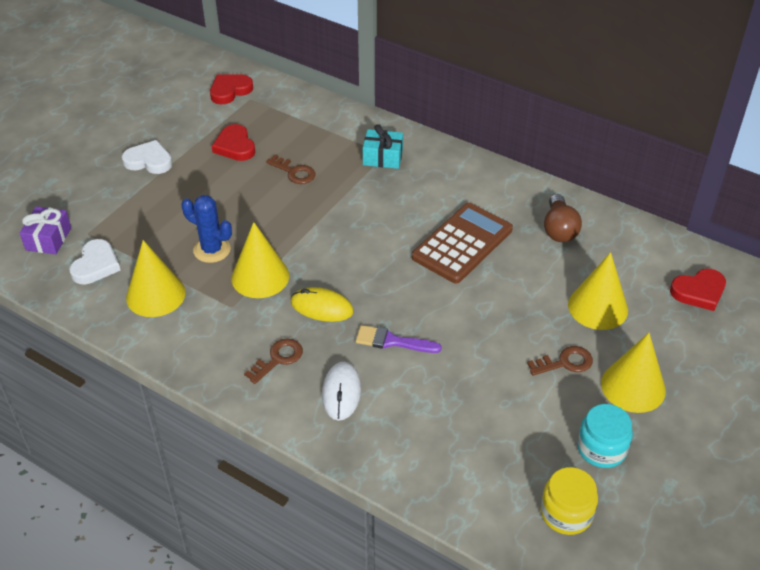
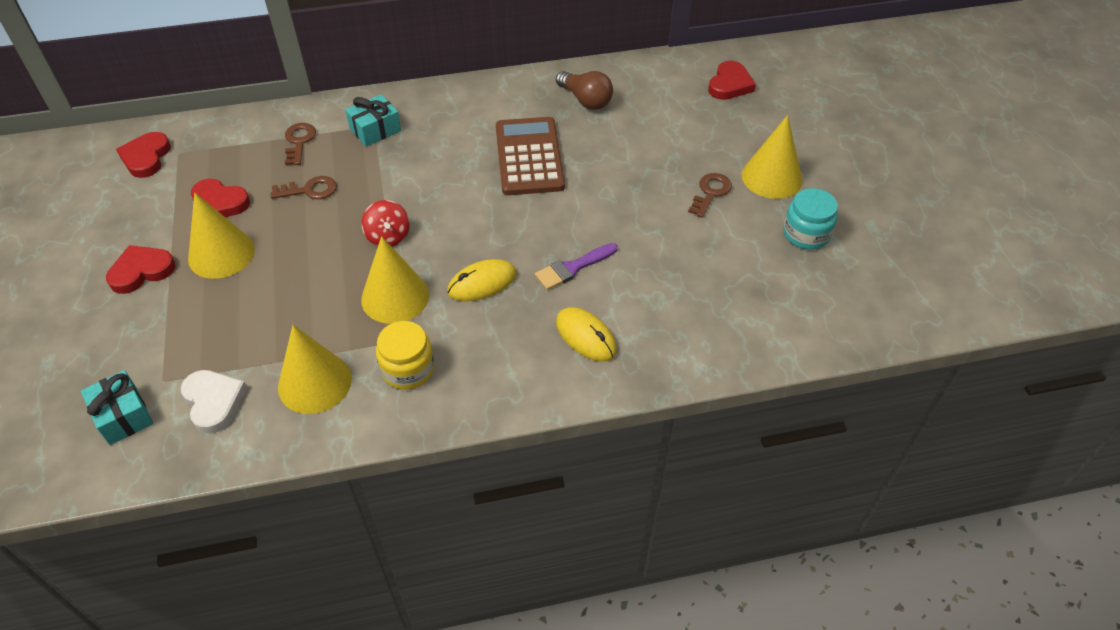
camera: 45 degrees left, 5 degrees up
(48, 239) = (123, 416): purple gift -> turquoise gift
(149, 161) = (141, 271): white heart -> red heart
(212, 250) = (318, 306): blue cactus -> none
(278, 359) = (500, 351): brown key -> brown key (299, 142)
(303, 235) = (388, 236): none -> red spinning top
(341, 392) = (586, 336): white mouse -> yellow mouse
(566, 513) = (841, 295): yellow jar -> yellow jar (408, 369)
(598, 307) = (682, 138): yellow cone -> yellow cone (221, 254)

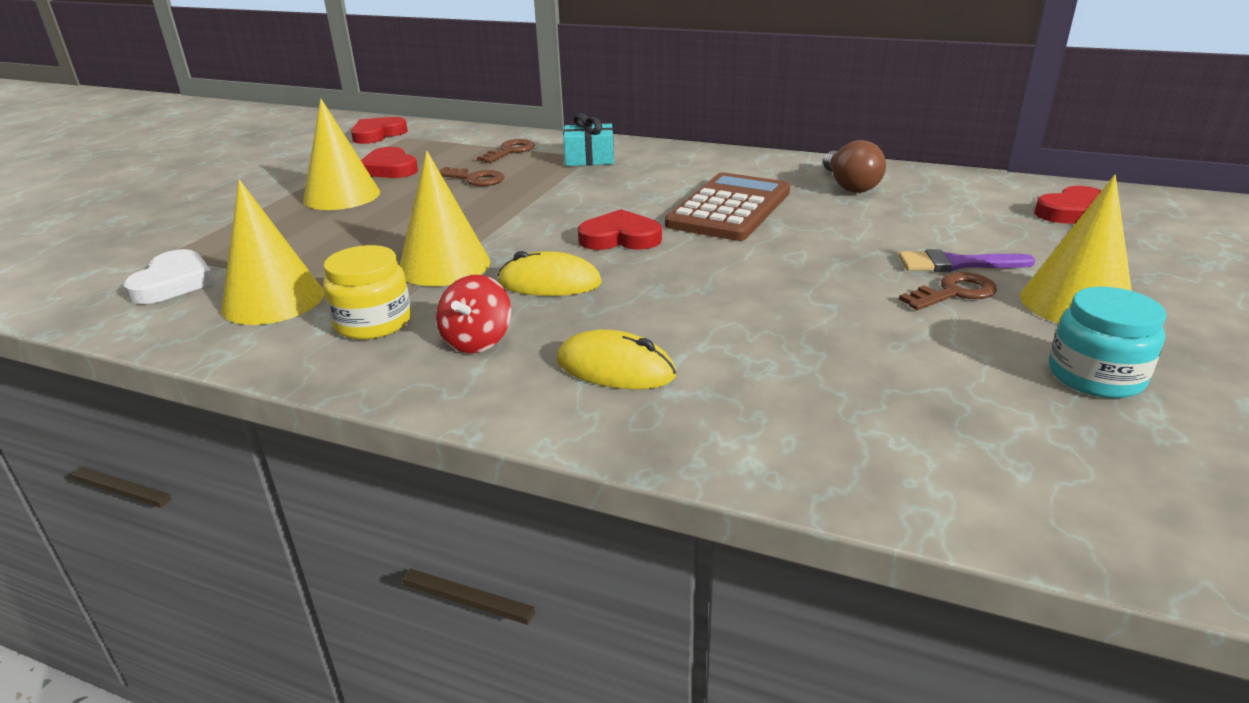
camera: 35 degrees right, 20 degrees down
(123, 416) = (98, 266): turquoise gift -> none
(141, 271) = (267, 189): red heart -> red heart (620, 238)
(388, 236) = (501, 224): red spinning top -> red spinning top (477, 341)
(572, 268) = (675, 303): purple brush -> purple brush (956, 264)
(586, 336) = (615, 368): yellow mouse -> yellow mouse turned 60 degrees counterclockwise

